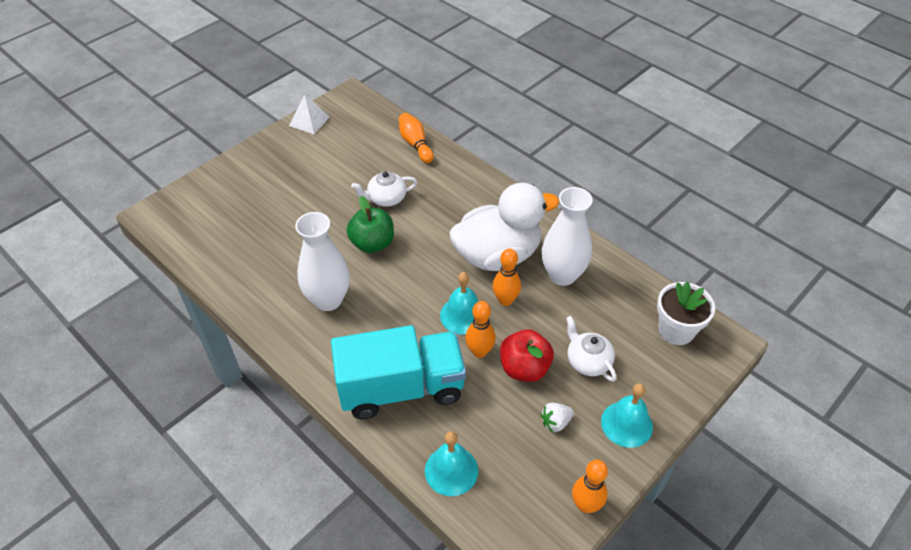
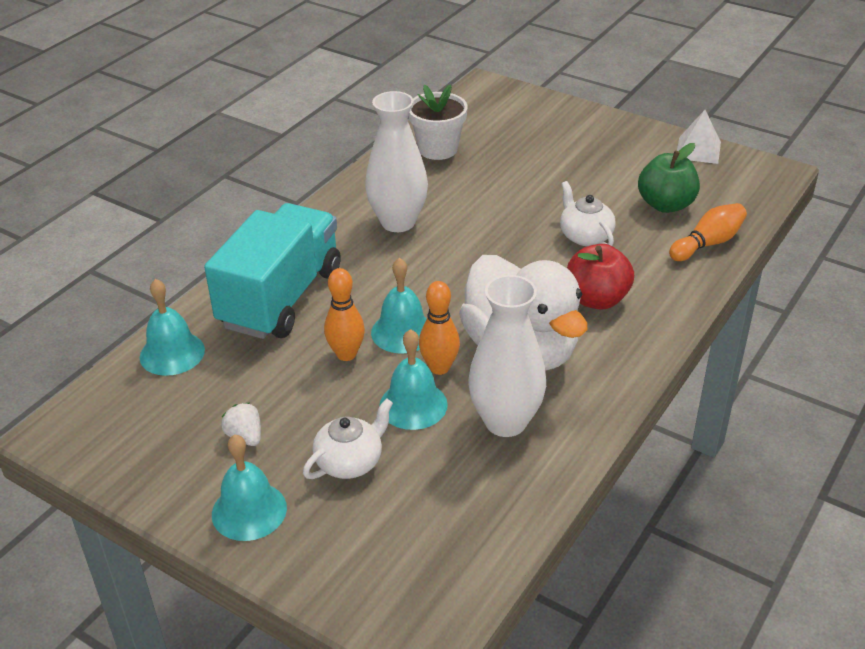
camera: 80 degrees right, 10 degrees down
(372, 243) = (499, 239): green apple -> green apple (666, 205)
(401, 388) = (281, 298): turquoise truck -> turquoise truck turned 135 degrees counterclockwise
(524, 368) = (327, 398): red apple -> red apple (597, 299)
(539, 320) = (413, 405): none -> turquoise bell
(585, 505) = (125, 475): orange bowling pin -> none
(676, 330) = (432, 565): white flower pot -> white flower pot (438, 149)

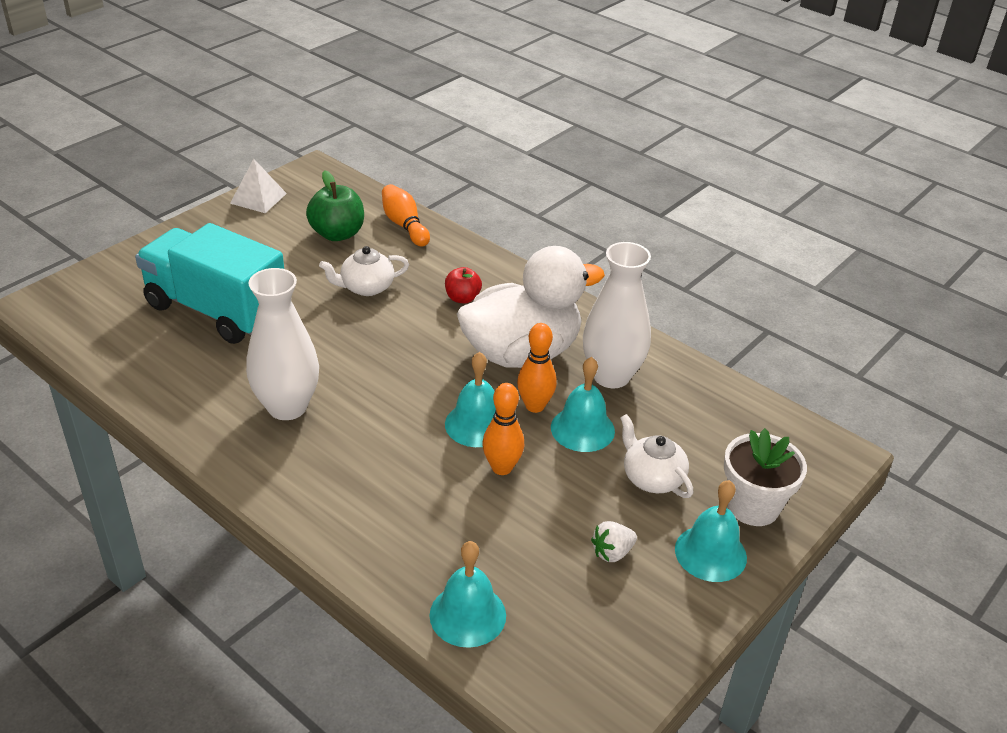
camera: 85 degrees left, 0 degrees up
(281, 298) = (393, 513): turquoise truck -> turquoise truck (216, 310)
(438, 149) = (155, 359): white flower pot -> white flower pot (753, 506)
(597, 299) = (462, 298): red apple -> red apple, size x0.61

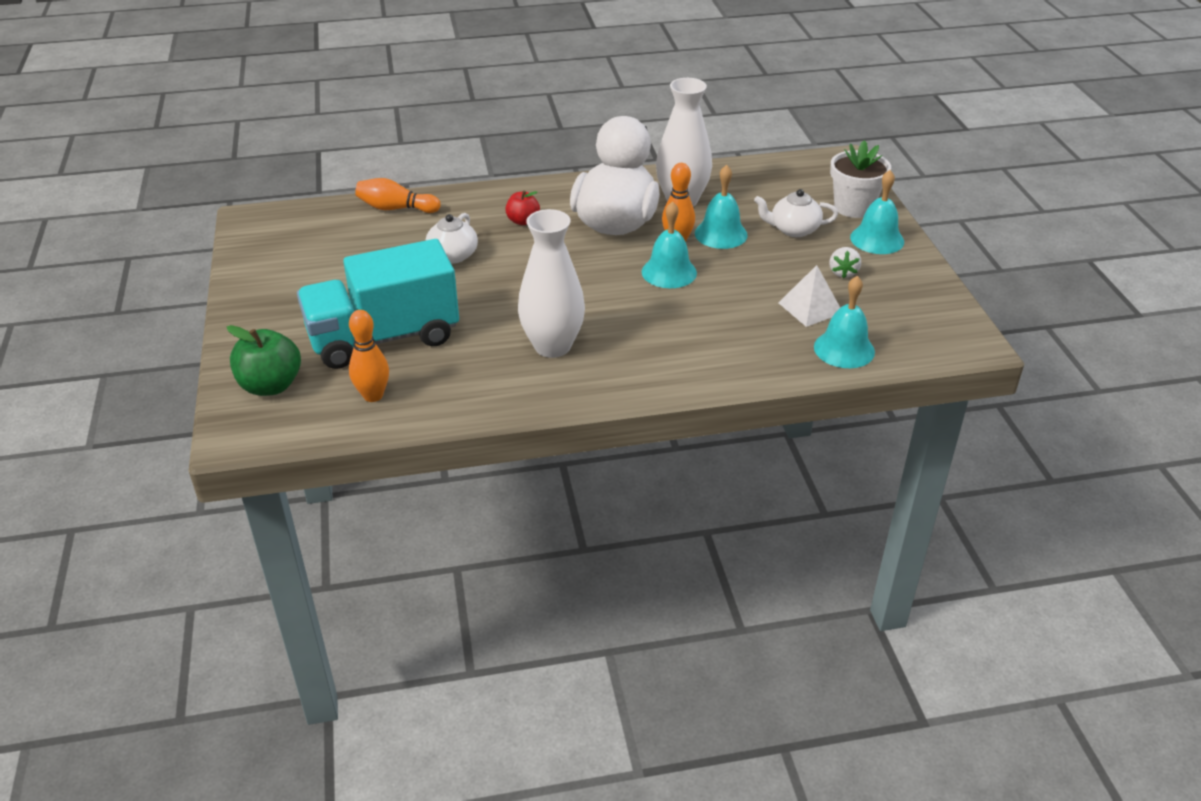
camera: 50 degrees left, 0 degrees up
(258, 198) = (250, 261): white pyramid -> white pyramid (810, 307)
(337, 234) = (362, 242): green apple -> green apple (271, 385)
(502, 468) = (723, 280): orange bowling pin -> orange bowling pin (373, 396)

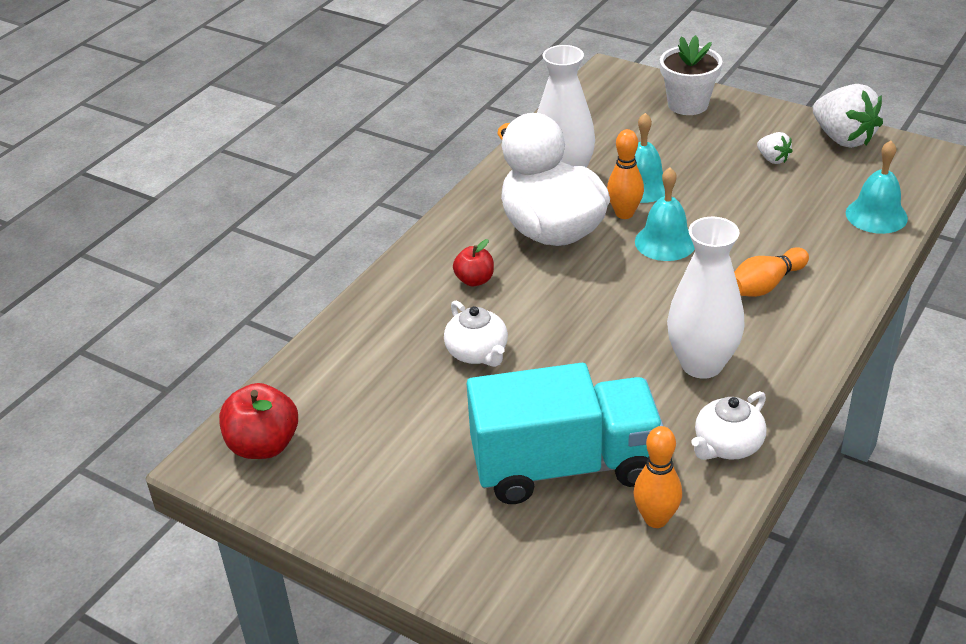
camera: 45 degrees left, 0 degrees up
(271, 385) = (557, 588): green apple -> none
(282, 227) = (263, 445): none -> red apple
(384, 338) = (564, 466): turquoise truck -> turquoise truck turned 120 degrees counterclockwise
(396, 208) = (340, 348): orange bowling pin -> orange bowling pin (765, 285)
(793, 229) = (682, 148): white teapot -> white teapot (727, 445)
(810, 307) = (802, 200): white pyramid -> none
(877, 239) = (746, 119): turquoise bell -> none
(925, 292) = (843, 138): none -> white strawberry

